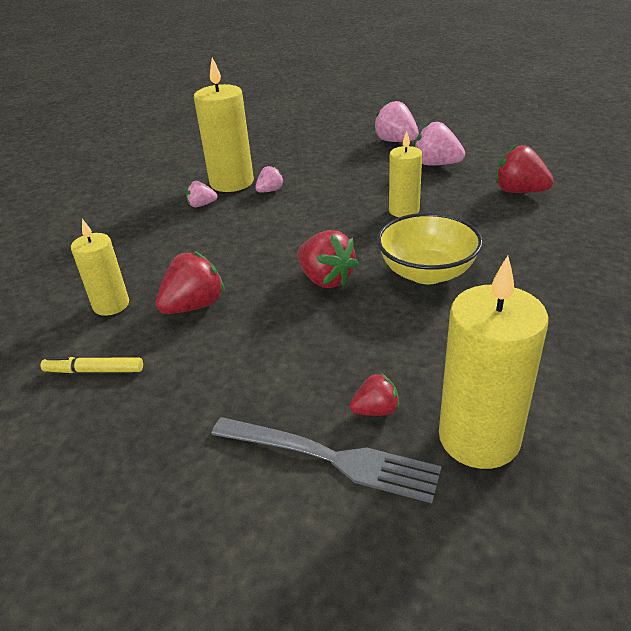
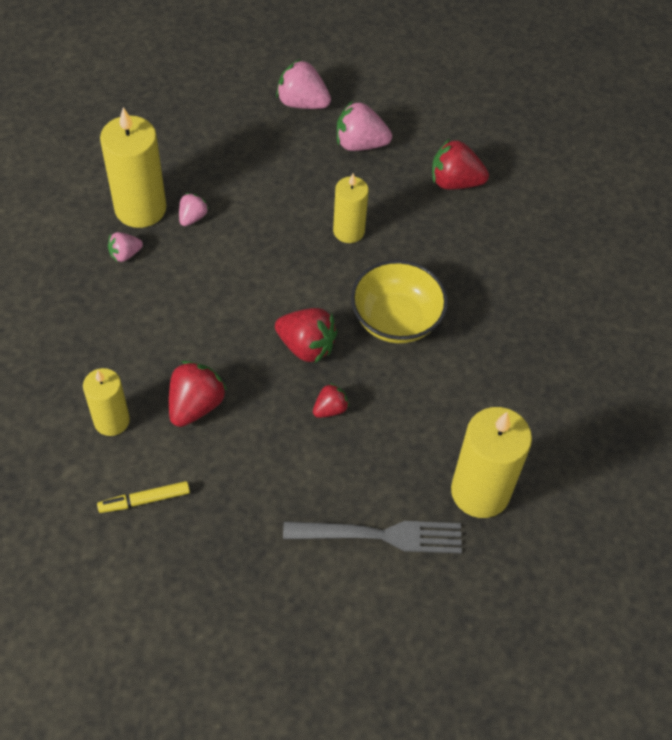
camera: 25 degrees left, 20 degrees up
(375, 410) = (399, 484): red strawberry -> red strawberry (330, 409)

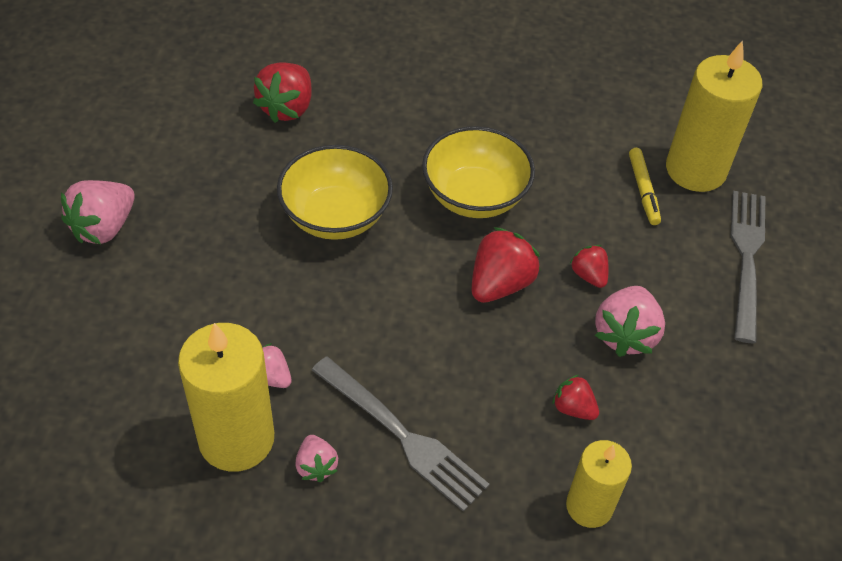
camera: 80 degrees left, 5 degrees down
(144, 500) = (705, 478): yellow marker -> yellow marker (643, 190)
(155, 300) = (403, 436): none -> grey fork
(195, 405) = (573, 408): red strawberry -> red strawberry, size x0.57
(348, 231) = (335, 216): yellow candle -> yellow bowl
(360, 144) = (198, 181): pink strawberry -> pink strawberry (625, 335)

